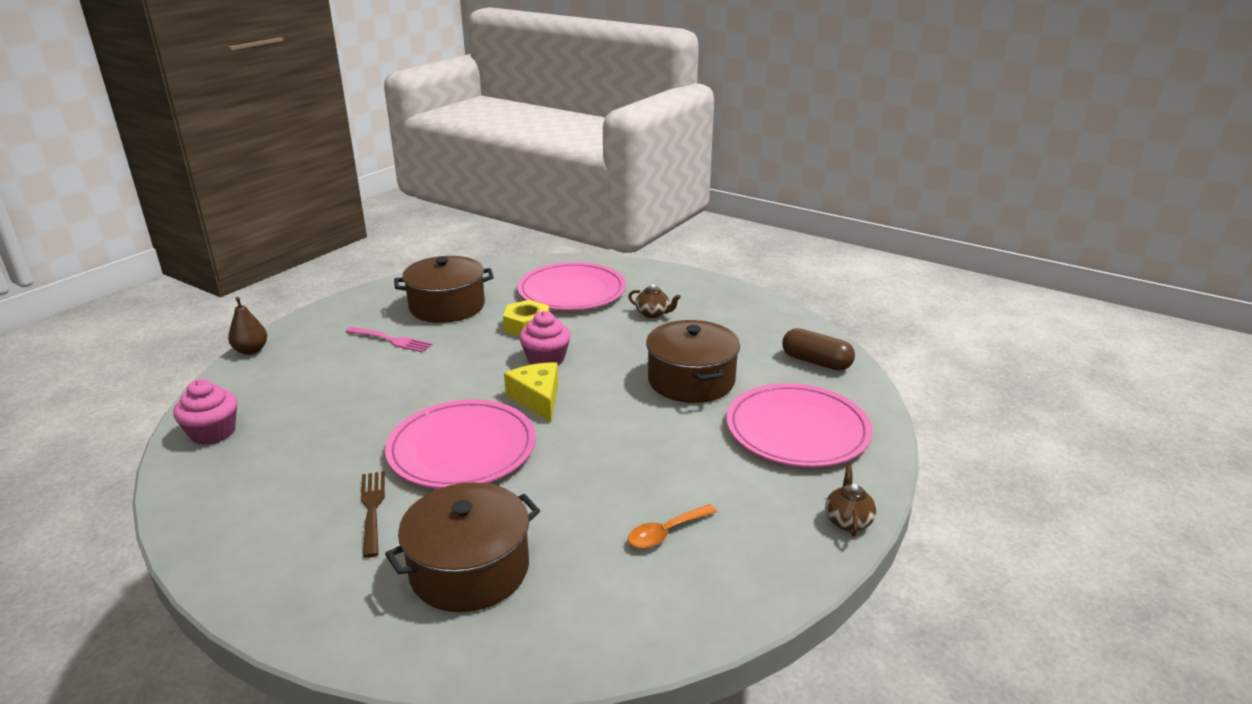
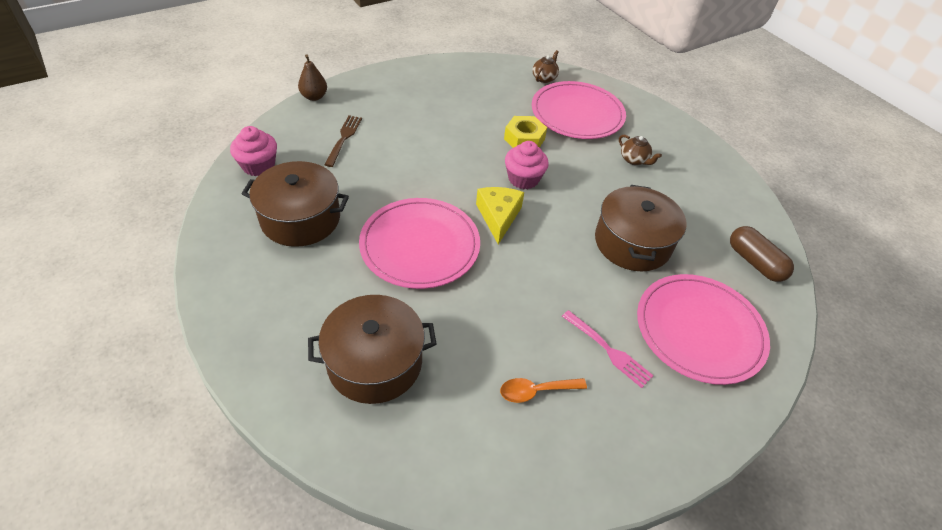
camera: 20 degrees right, 20 degrees up
(372, 510) = (332, 278): brown fork -> brown fork (344, 139)
(390, 340) = (415, 119): pink fork -> pink fork (607, 350)
(447, 306) = (471, 98): brown pot -> brown pot (300, 219)
(848, 521) = (695, 444): brown teapot -> brown teapot (544, 78)

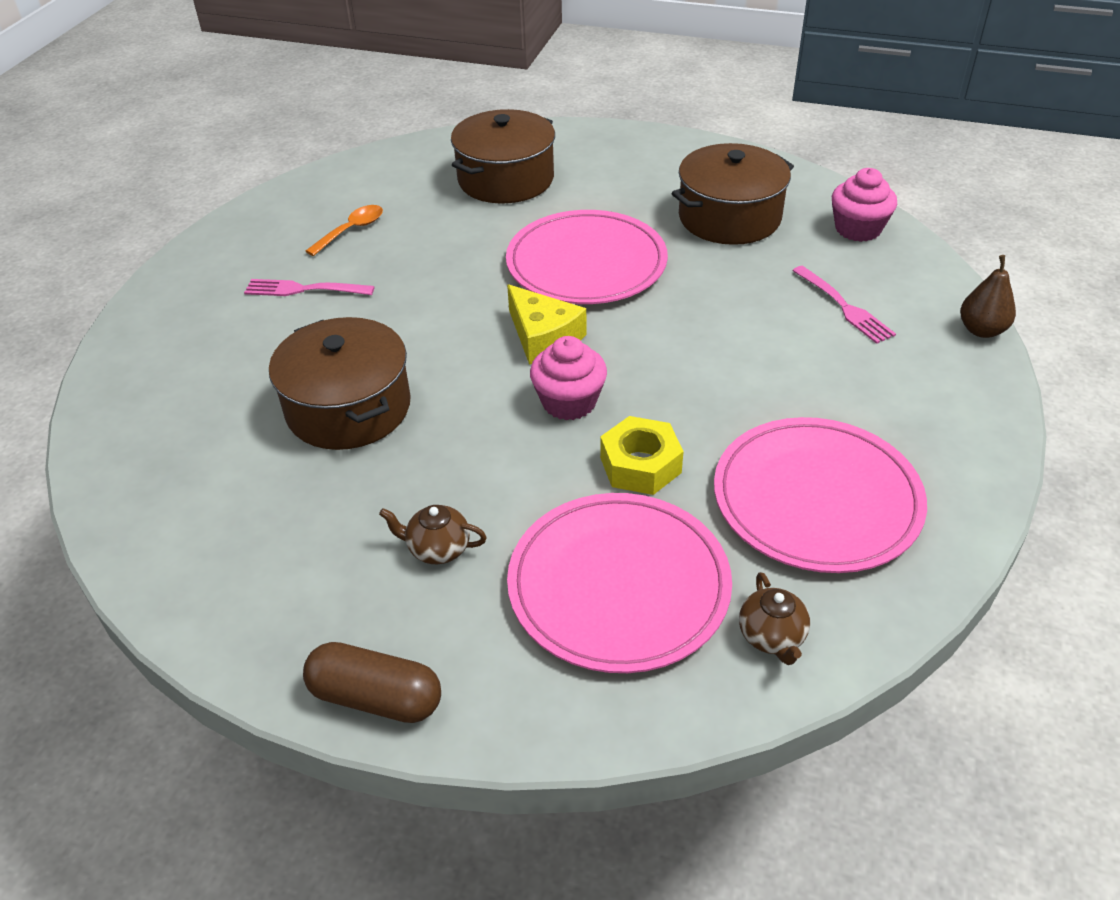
camera: 145 degrees right, 5 degrees down
(344, 139) = (843, 306): brown fork -> pink fork
(699, 330) = (209, 359): pink plate -> pink plate (816, 499)
(754, 262) = (154, 485): brown capsule -> brown capsule (376, 697)

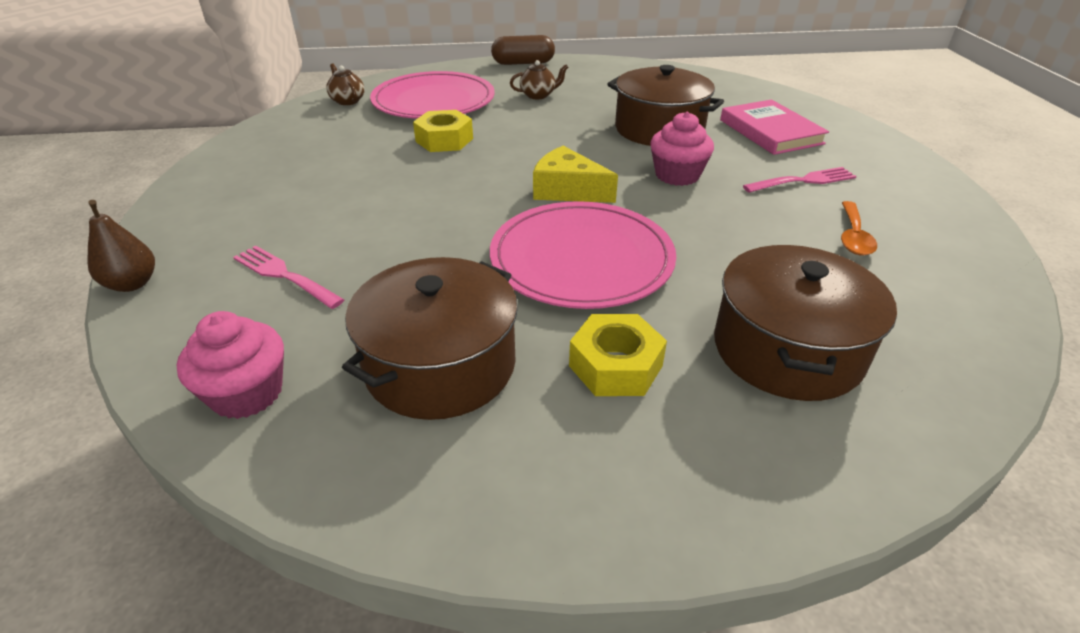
camera: 155 degrees right, 5 degrees down
(228, 365) = (770, 132): none -> pink book
(569, 402) = (514, 158): pink cupcake -> pink cupcake (677, 175)
(618, 194) = (615, 366): none -> yellow nut
(816, 499) = (321, 146): pink plate -> none

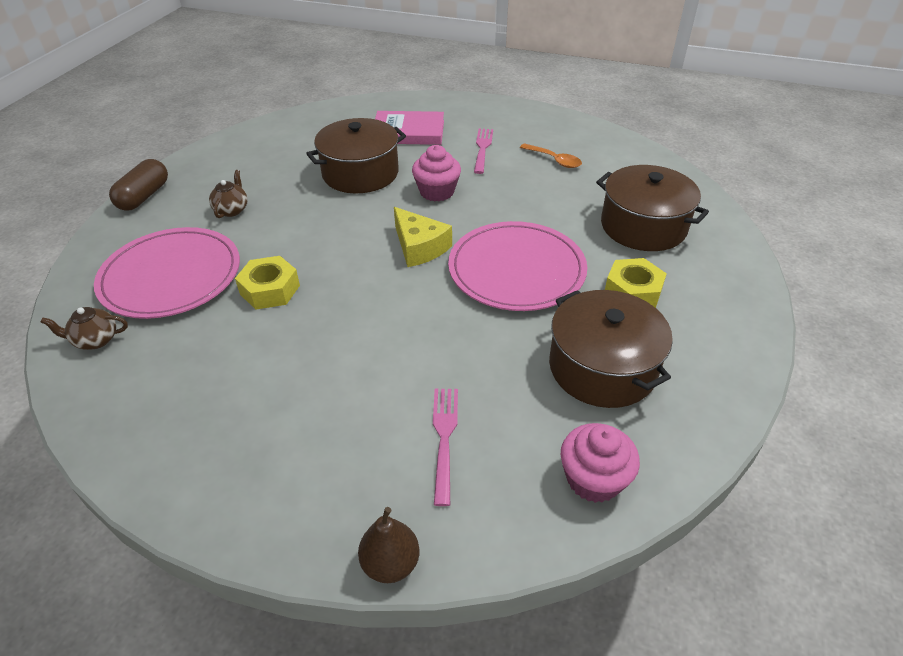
camera: 65 degrees left, 5 degrees up
(285, 276) = (444, 439): pink fork -> pink fork turned 120 degrees clockwise
(567, 190) = (419, 247): yellow cheese -> yellow cheese turned 90 degrees counterclockwise

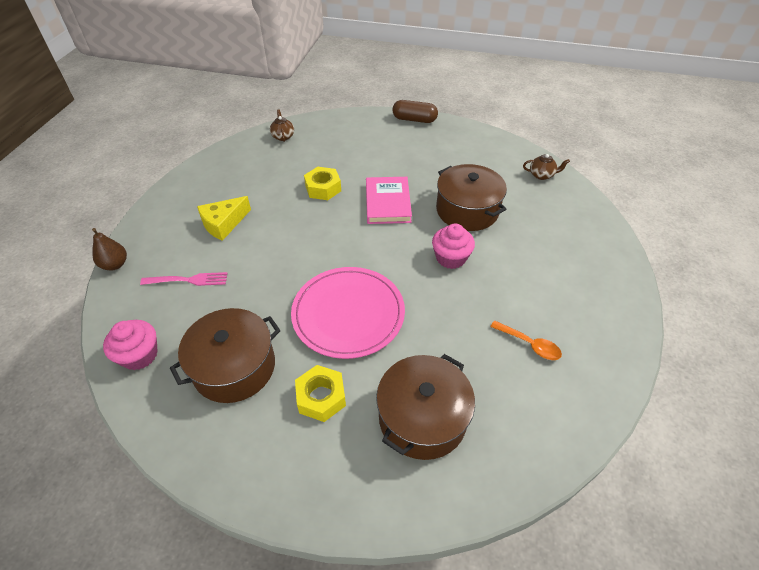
camera: 85 degrees right, 5 degrees up
(171, 276) = (335, 148): pink plate -> none
(232, 210) = (405, 157): brown teapot -> brown teapot (542, 175)
(408, 132) = (545, 232): pink book -> pink book (388, 203)
(419, 247) = (373, 253): yellow cheese -> yellow cheese (223, 224)
(482, 149) = (532, 285): pink fork -> none
(554, 160) = (530, 344): orange spoon -> orange spoon turned 90 degrees counterclockwise

